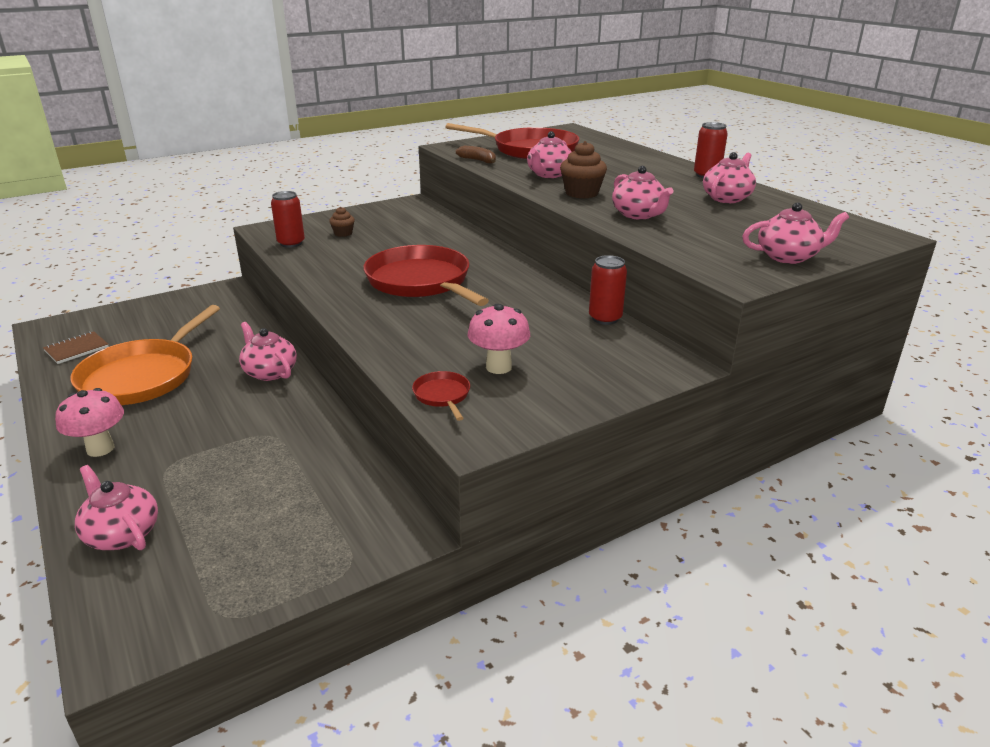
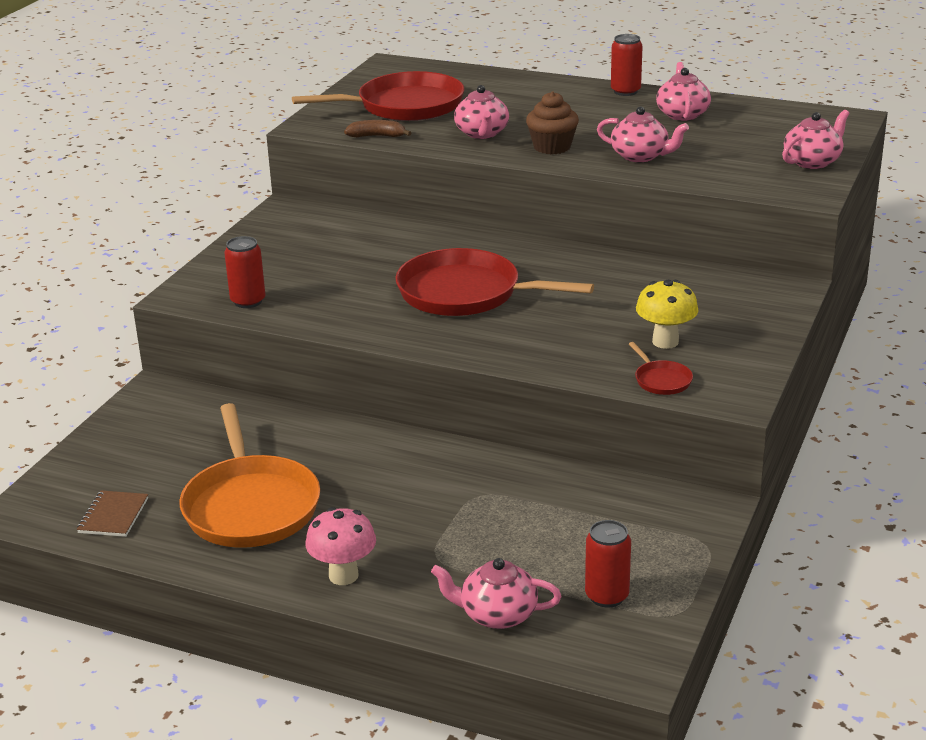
camera: 35 degrees left, 0 degrees up
(269, 372) = (376, 447): pink teapot -> none
(343, 233) = (283, 271): brown cupcake -> none
(442, 395) = (661, 380): red pan -> red pan turned 150 degrees counterclockwise
(498, 367) = (665, 342): pink mushroom -> yellow mushroom
(605, 318) = (679, 269): red can -> red can (607, 596)

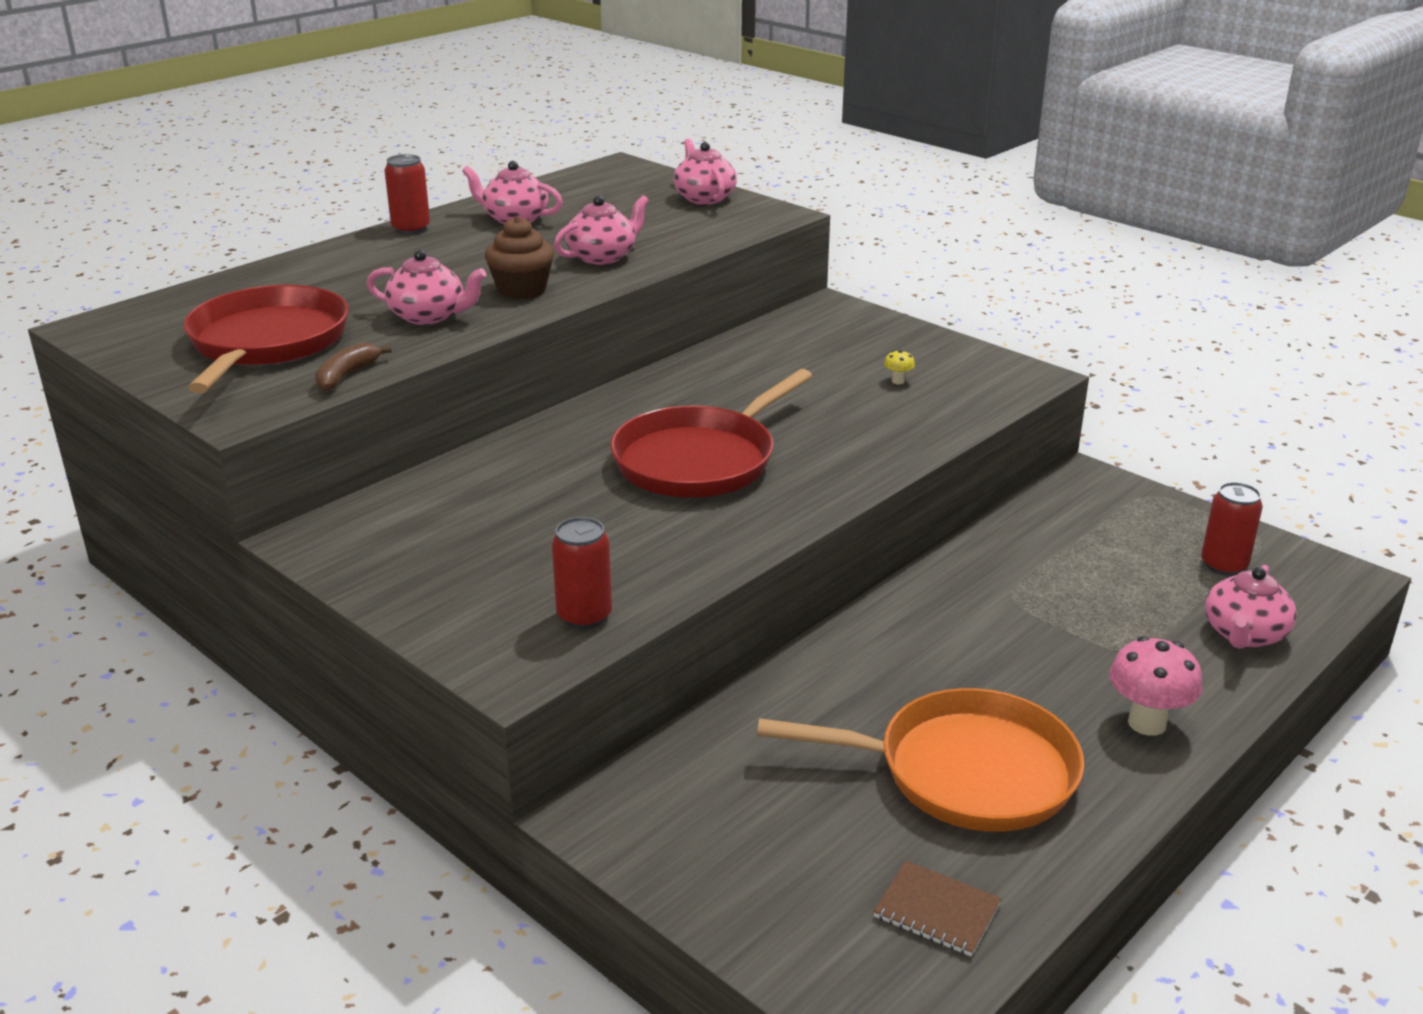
camera: 70 degrees left, 0 degrees up
(661, 380) = (977, 400): red pan -> none
(665, 342) = (898, 381): yellow mushroom -> yellow mushroom, size x0.45

